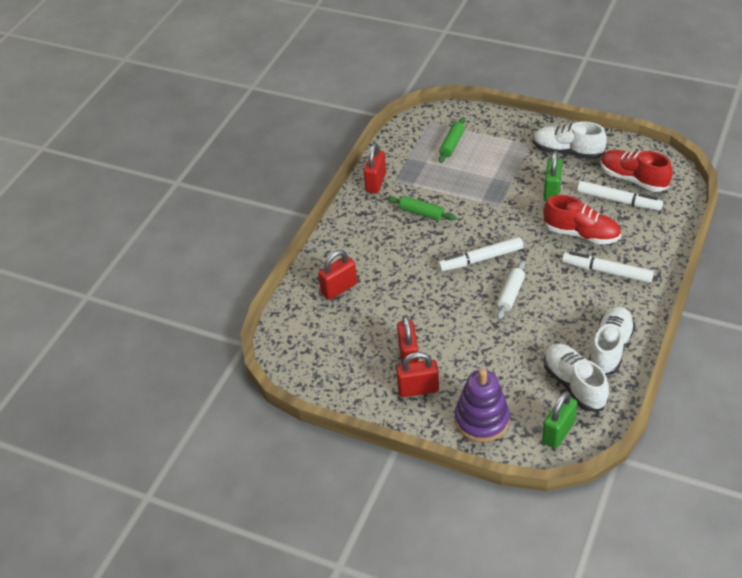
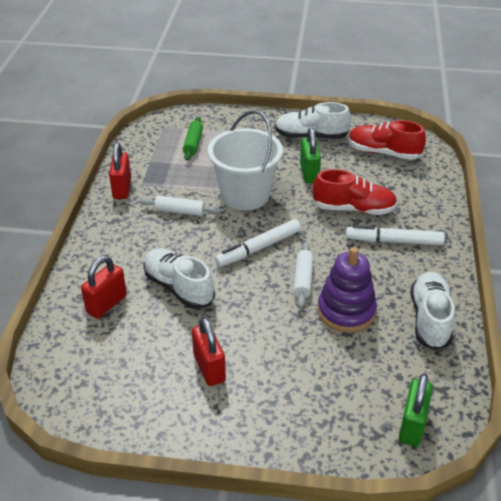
camera: 20 degrees left, 5 degrees down
(418, 389) = (232, 405): red padlock -> none
(421, 213) = (180, 211): green rolling pin -> white rolling pin
(482, 420) = (319, 428): purple stacking toy -> purple stacking toy (346, 311)
(485, 205) = (245, 195): none -> white bucket
(574, 384) = (407, 366): white shoe -> white shoe (179, 287)
(618, 201) = (377, 173): white marker -> none

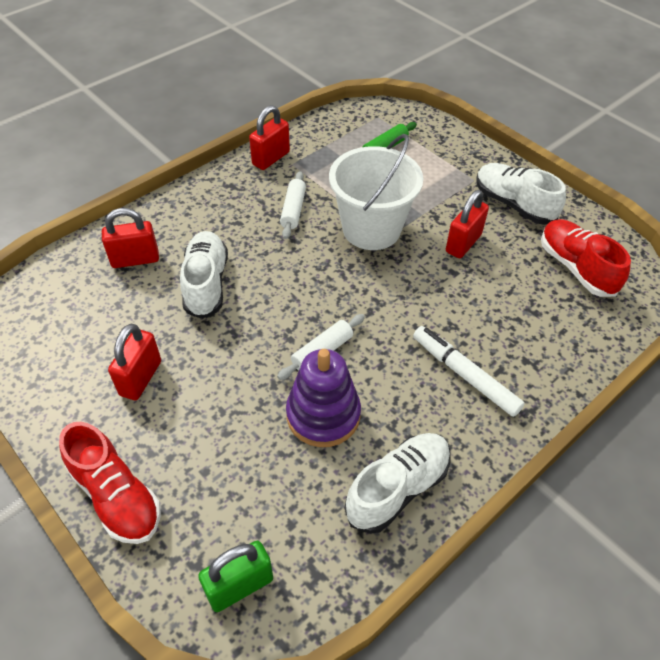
camera: 40 degrees right, 10 degrees up
(180, 211) = (293, 210): white rolling pin -> white rolling pin turned 45 degrees clockwise
(258, 248) = (319, 291): white marker -> none
(309, 173) = (463, 243): green padlock -> red padlock
(353, 209) = (464, 311): red shoe -> red shoe (116, 496)

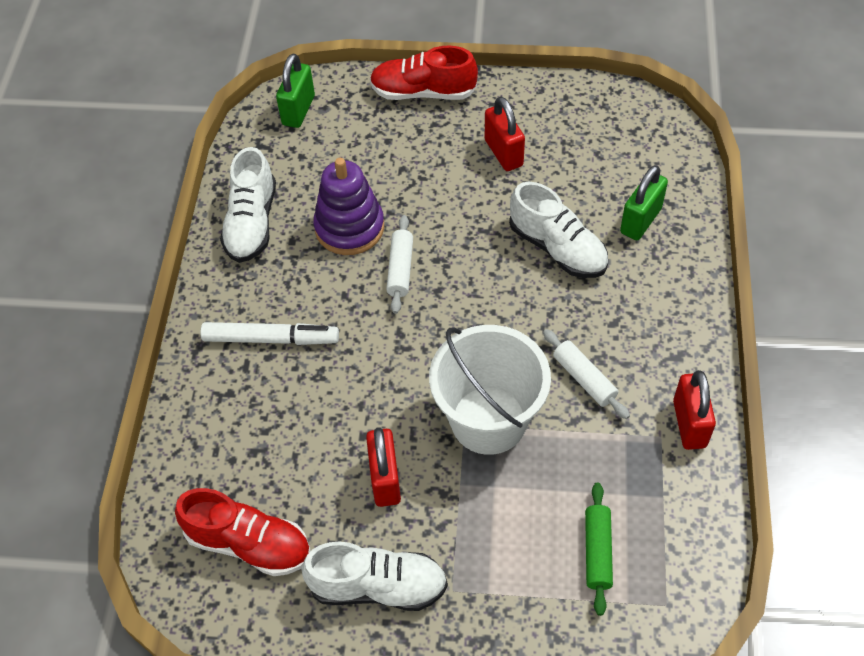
camera: 140 degrees right, 5 degrees up
(135, 259) = (640, 221): red padlock -> green padlock

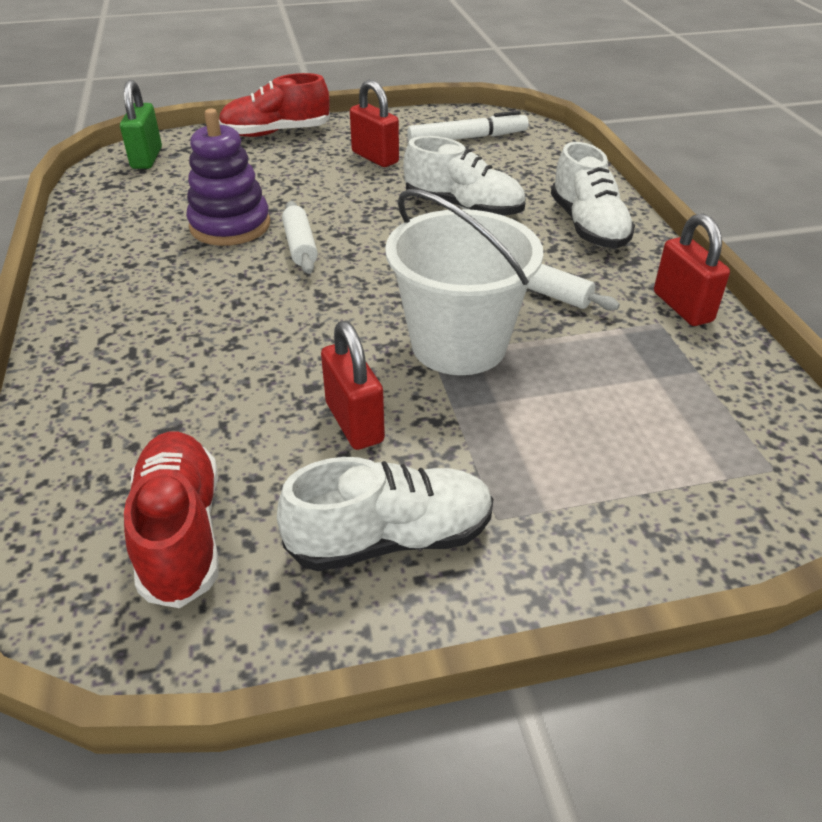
camera: 20 degrees left, 15 degrees down
(249, 543) = (181, 532): red shoe -> red shoe turned 105 degrees counterclockwise
(252, 223) = (112, 238): white shoe -> white shoe (588, 226)
(271, 339) = (160, 324): white marker -> white marker (467, 138)
(597, 551) = (657, 435): green rolling pin -> none
(640, 221) = (535, 179): green padlock -> none

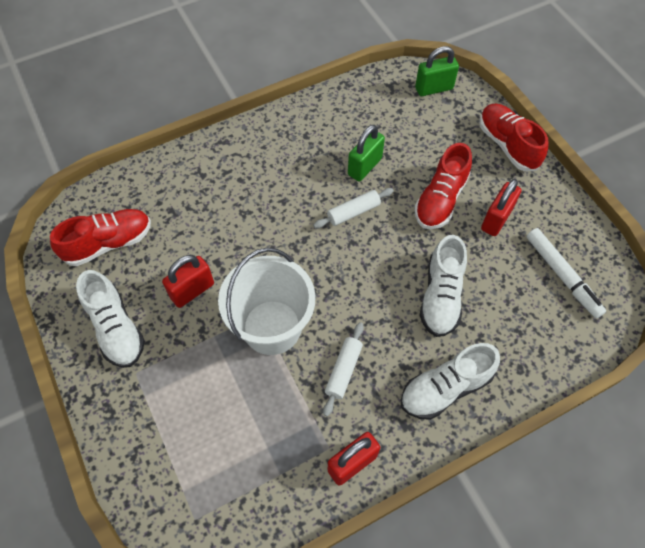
camera: 75 degrees right, 20 degrees up
(230, 226) = (364, 166): purple stacking toy -> green padlock
(324, 184) = (440, 199): none -> red shoe

